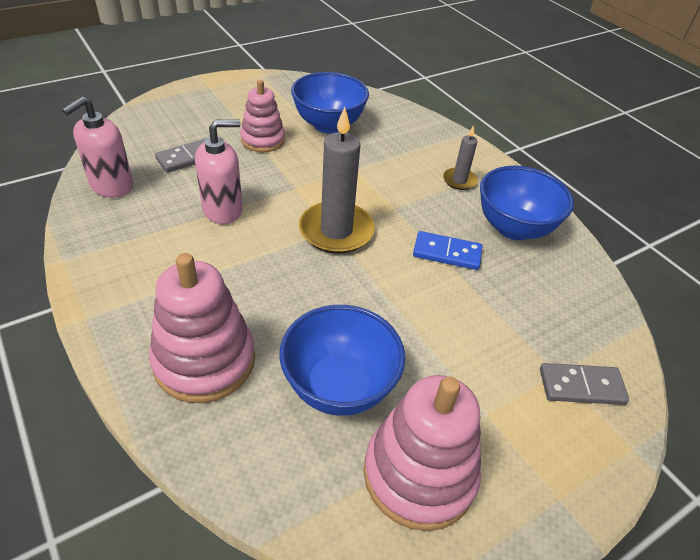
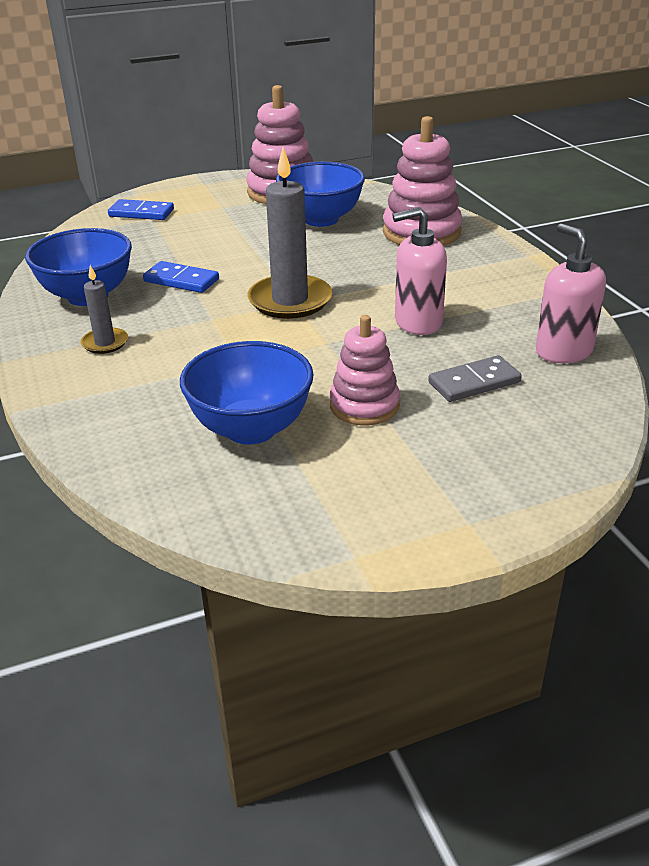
camera: 165 degrees left, 10 degrees down
(111, 186) = (563, 351): pink soap dispenser -> pink soap dispenser turned 75 degrees counterclockwise
(581, 386) = (141, 213): grey domino -> blue domino

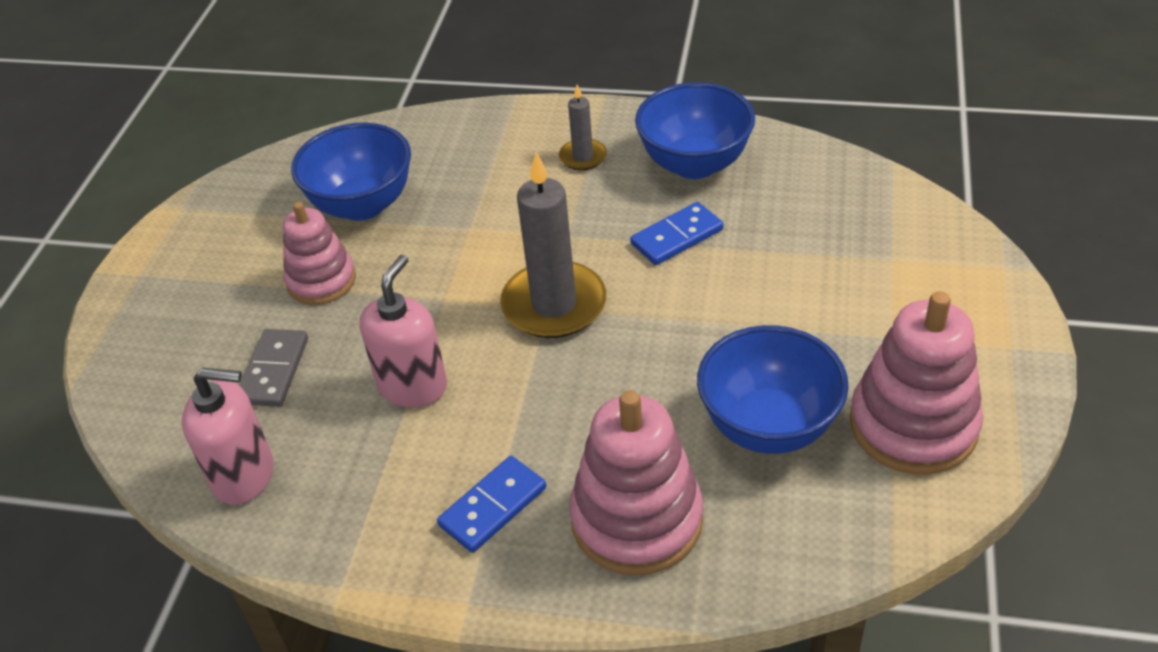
camera: 125 degrees right, 10 degrees up
(141, 213) = (919, 253): blue domino -> blue domino (492, 506)

